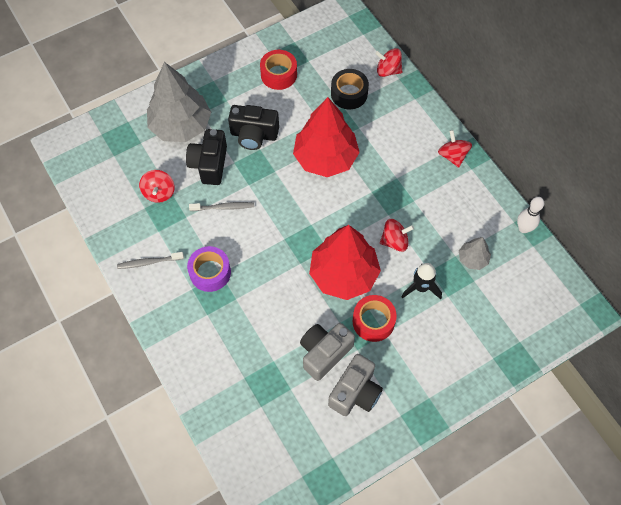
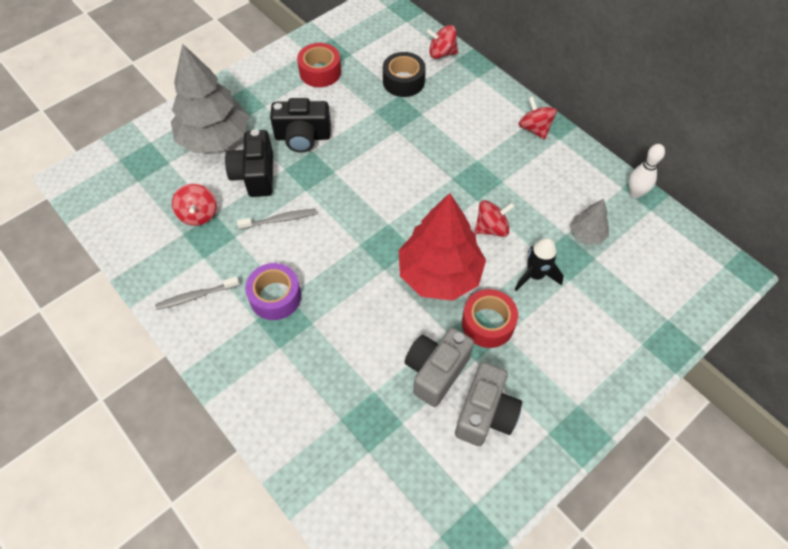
camera: 10 degrees left, 5 degrees down
(325, 158) = (391, 150): red tree -> none

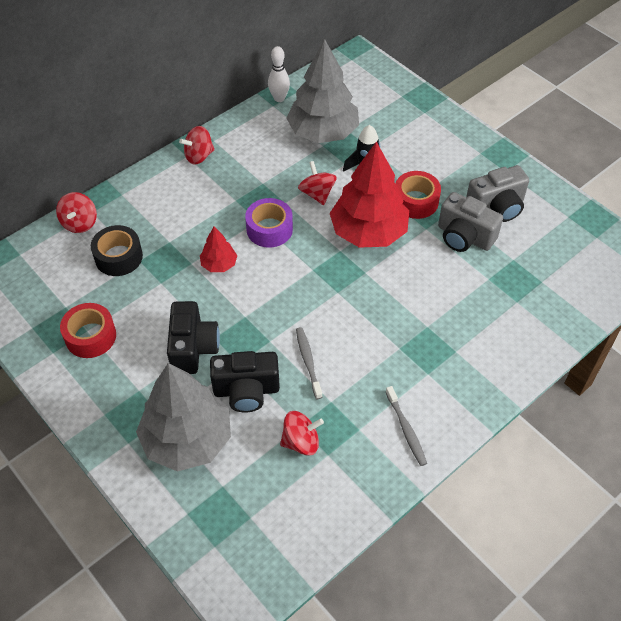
camera: 90 degrees left, 5 degrees down
(275, 297) = (401, 358): purple tape -> purple tape (269, 229)
(395, 150) = (219, 264): none -> red tree
(485, 413) = (496, 207): grey camera -> grey camera turned 135 degrees clockwise
(587, 234) = (323, 132): grey tree -> grey tree, size x2.16

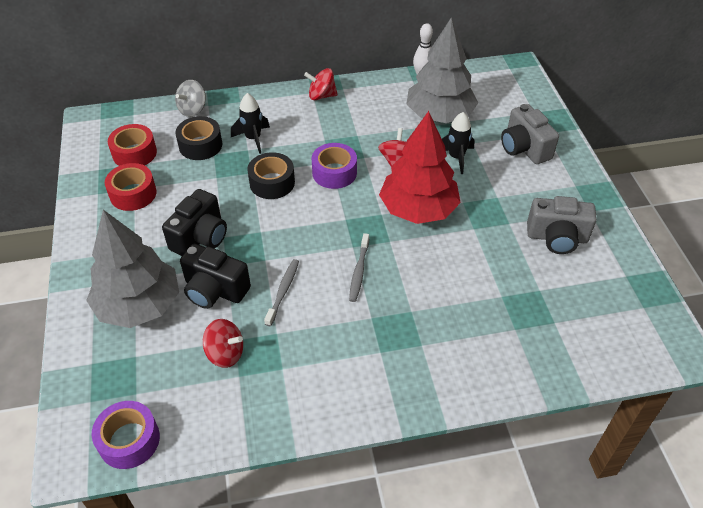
camera: 30 degrees right, 5 degrees down
(80, 223) = (193, 110): red spinning top -> grey spinning top
(166, 228) = (253, 139): none -> black rocket
(219, 264) = (272, 183): red tree -> black tape
(278, 559) = (129, 440): none -> purple tape
(406, 429) = (323, 390): grey toothbrush -> grey toothbrush (359, 271)
(415, 201) = (481, 202): red tape -> red tape (134, 153)
(464, 236) = (505, 250): grey camera -> grey camera (524, 148)

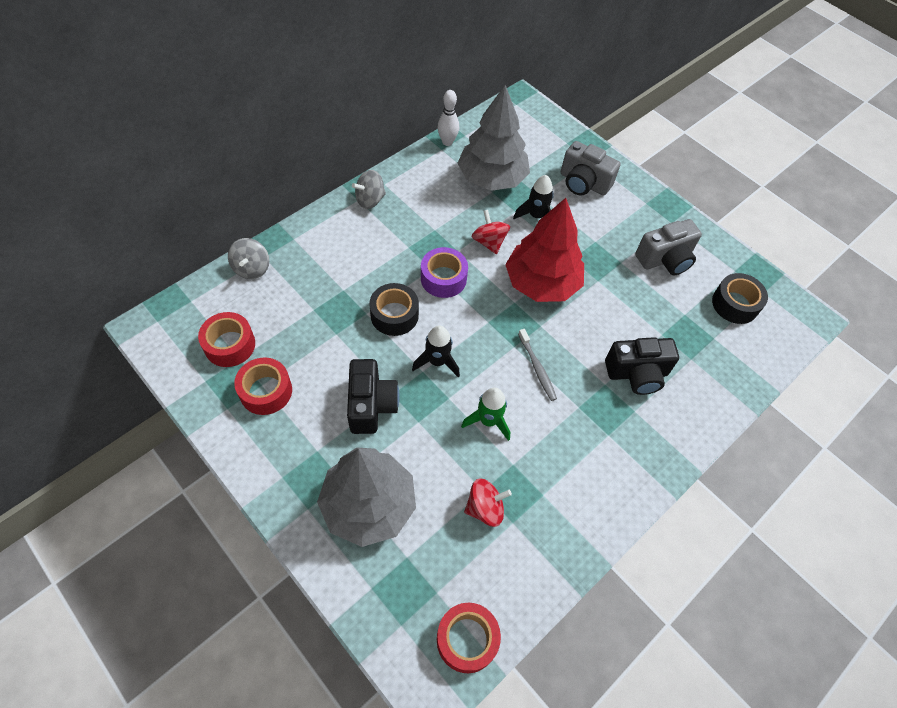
camera: 35 degrees left, 10 degrees up
(129, 440) = (467, 639): purple tape -> red tape
(200, 145) = (292, 305): black tape -> black tape (735, 304)
(215, 290) = (427, 452): black camera -> black camera (637, 374)
(253, 139) = (340, 275): black rocket -> black rocket (437, 361)
(283, 291) = (488, 421): grey toothbrush -> green rocket
(321, 96) = (370, 200): red spinning top -> grey spinning top

